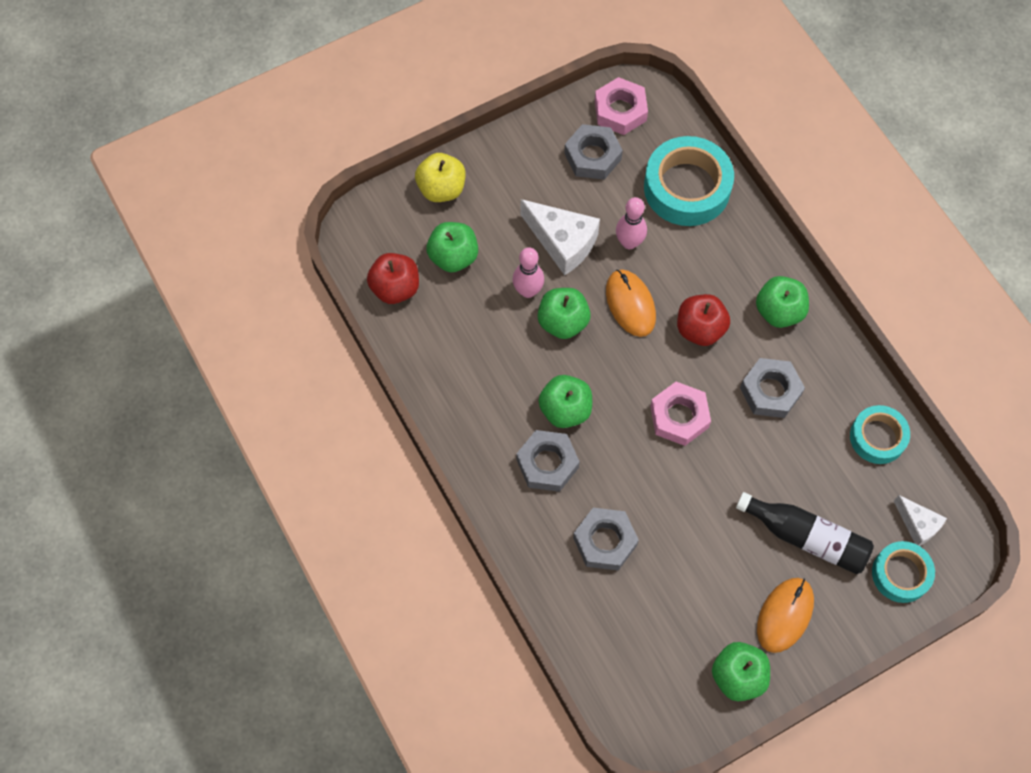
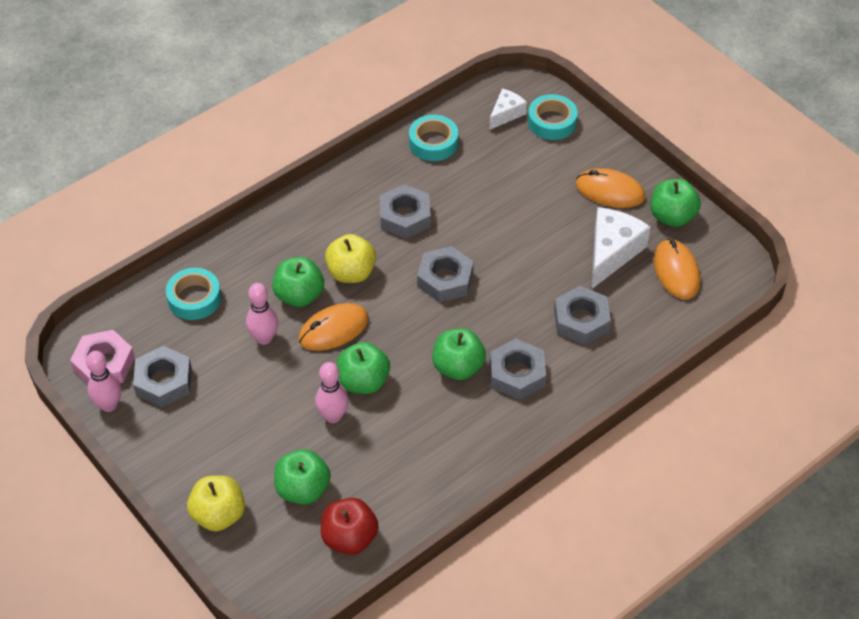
camera: 100 degrees left, 15 degrees down
(562, 242) = (271, 394): white cheese -> white cheese (612, 252)
(574, 112) = (109, 405): none -> pink bowling pin
(657, 659) = (676, 271): none -> orange mouse
(679, 417) = (445, 279): pink nut -> grey nut
(687, 187) = (194, 298): turquoise tape -> turquoise tape, size x0.60
(700, 329) = (351, 273): red apple -> yellow apple
(779, 311) = (322, 217): green apple -> green apple (299, 295)
(806, 537) = (537, 182): black bottle -> none

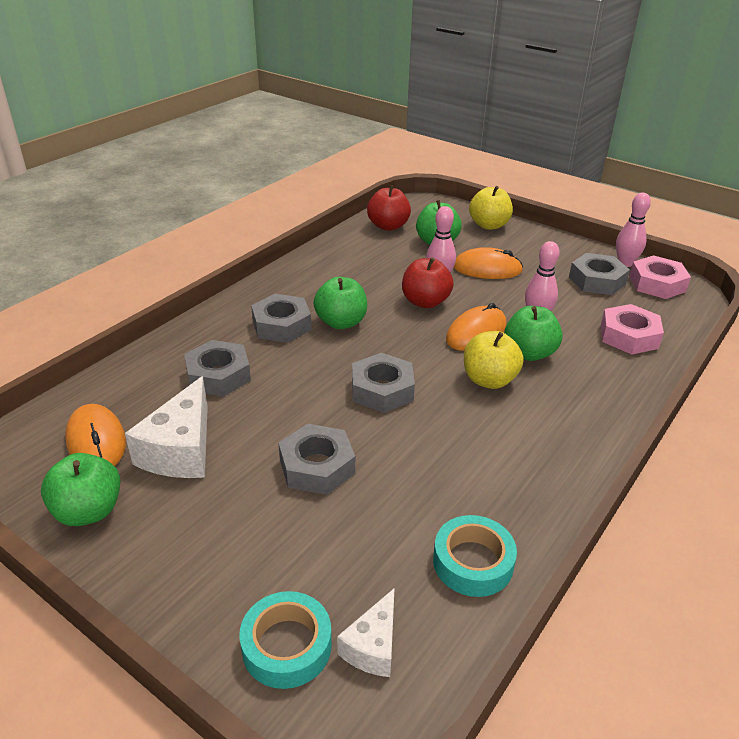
camera: 165 degrees right, 15 degrees down
(194, 298) = (629, 336): turquoise tape -> pink nut
(363, 382) = (425, 302): green apple -> red apple
(405, 217) = (460, 448): grey nut -> grey nut (317, 466)
(610, 191) = (181, 533): orange mouse -> orange mouse (487, 269)

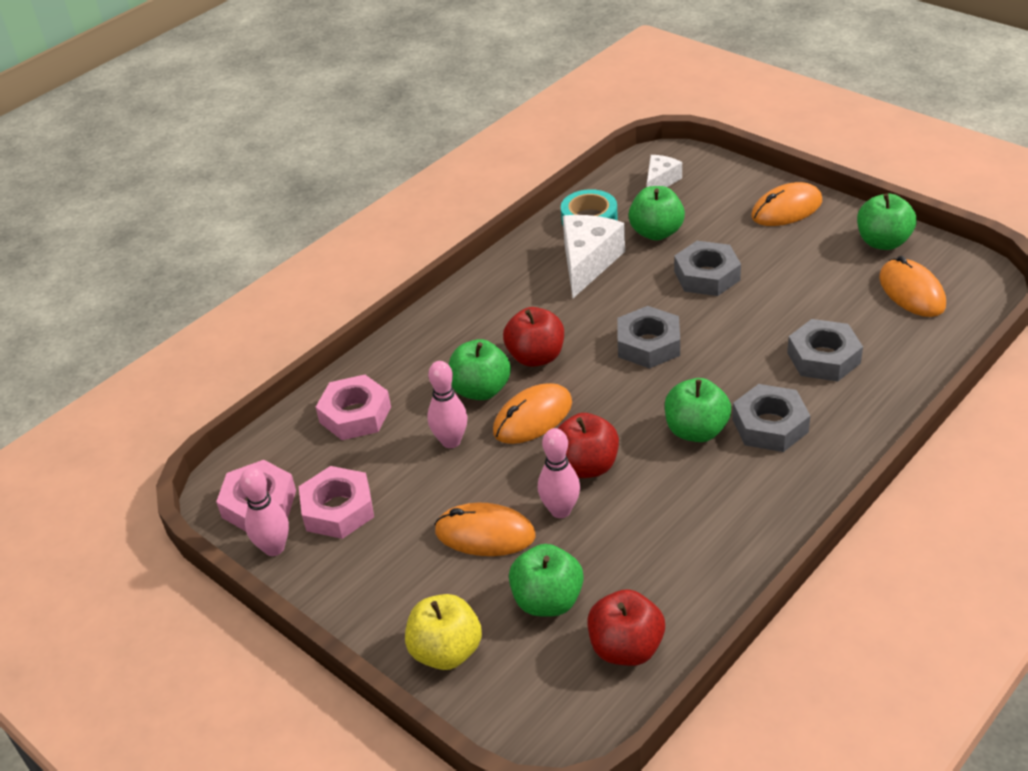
camera: 170 degrees left, 5 degrees up
(181, 449) = (830, 286): white cheese -> white cheese (588, 263)
(190, 575) = (786, 209): none -> orange mouse
(287, 646) = (713, 180): turquoise tape -> none
(377, 535) = (656, 232): none -> green apple
(489, 380) = (536, 357): yellow apple -> red apple
(597, 280) = (338, 509): grey nut -> pink nut

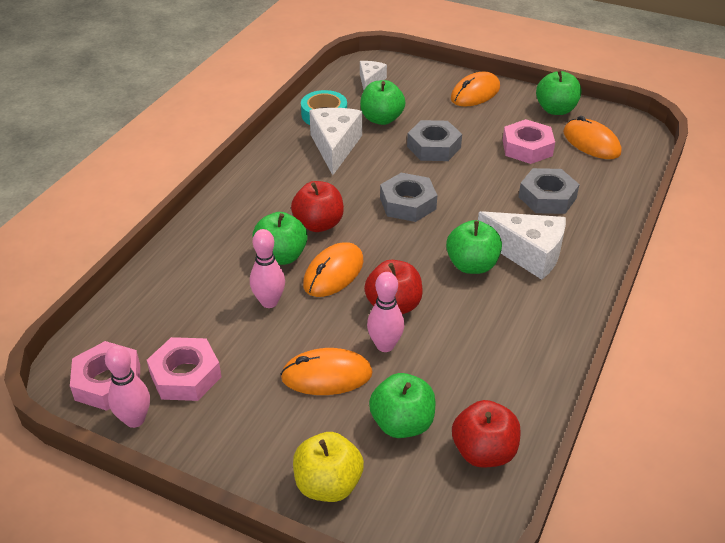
camera: 20 degrees left, 0 degrees up
(355, 415) = (175, 291): pink nut -> pink nut (527, 148)
(770, 425) = (527, 253): grey nut -> white cheese

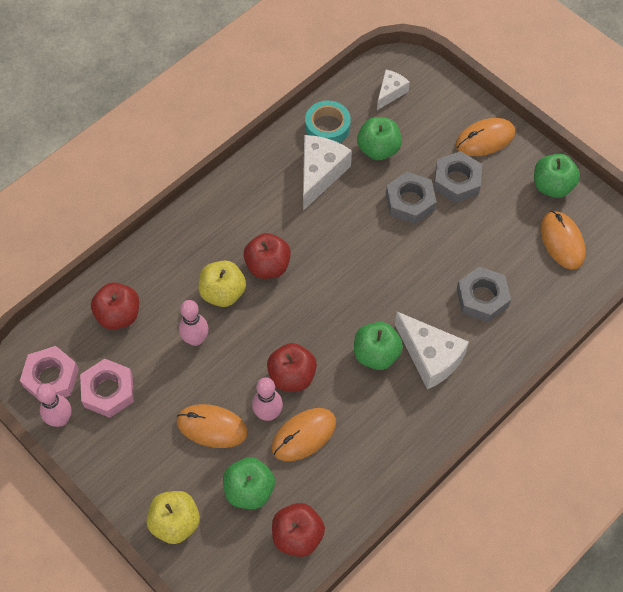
camera: 20 degrees right, 20 degrees up
(169, 303) = (118, 315): none -> red apple
(281, 256) = (223, 293): green apple -> yellow apple
(333, 273) = (258, 325): orange mouse -> orange mouse (304, 435)
(408, 203) = (354, 266): grey nut -> grey nut (457, 181)
(527, 148) = (497, 229): pink nut -> none

